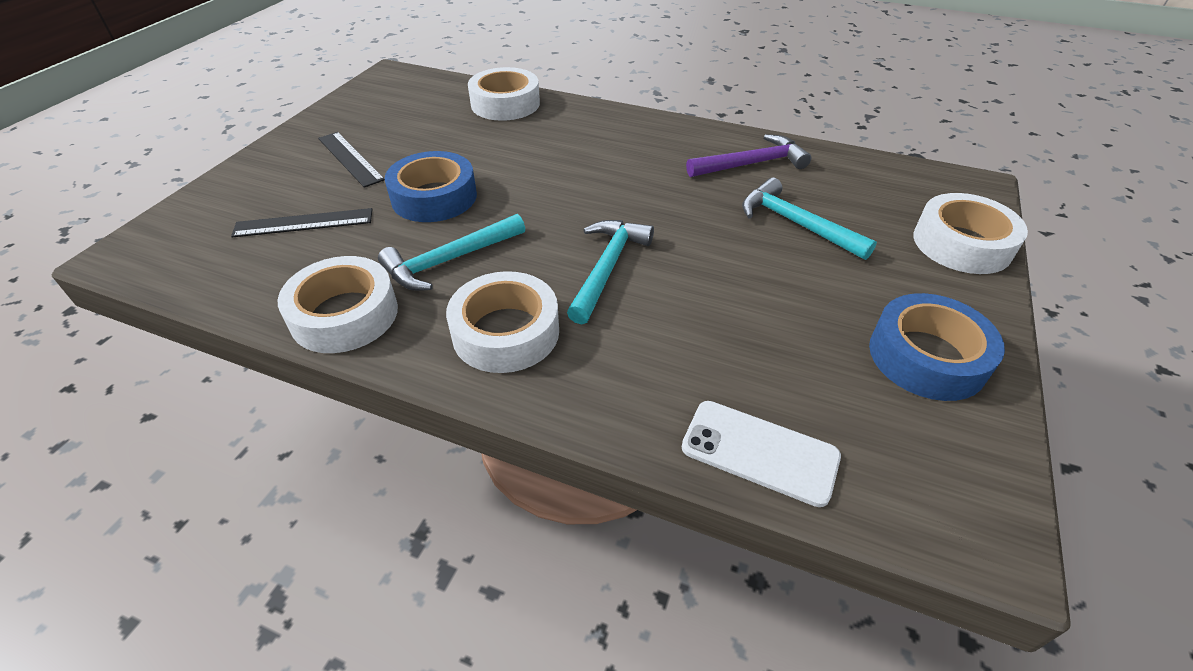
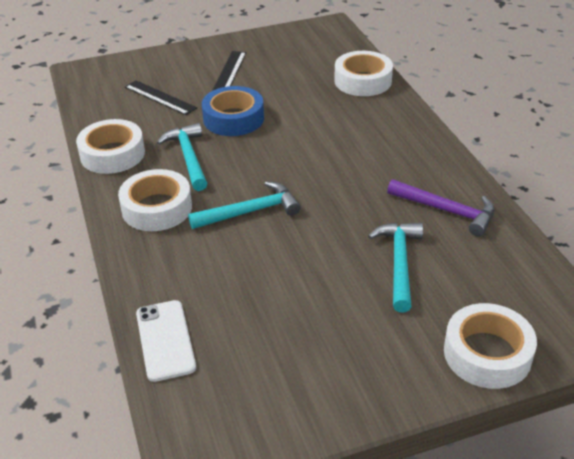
camera: 50 degrees right, 5 degrees down
(450, 260) = (188, 157): turquoise hammer -> turquoise hammer turned 60 degrees clockwise
(927, 357) = (325, 379): blue tape -> none

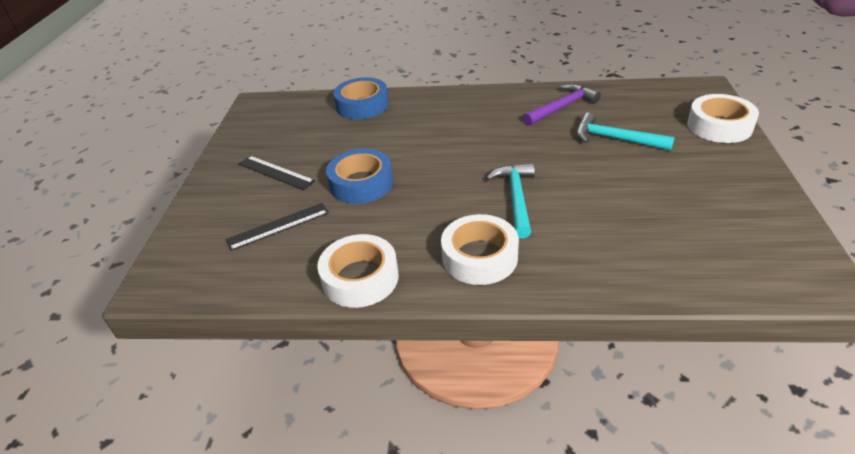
camera: 65 degrees left, 0 degrees up
(165, 340) = (682, 279): white phone -> none
(188, 157) = (406, 222): turquoise hammer -> none
(363, 81) = (362, 105): white tape -> blue tape

